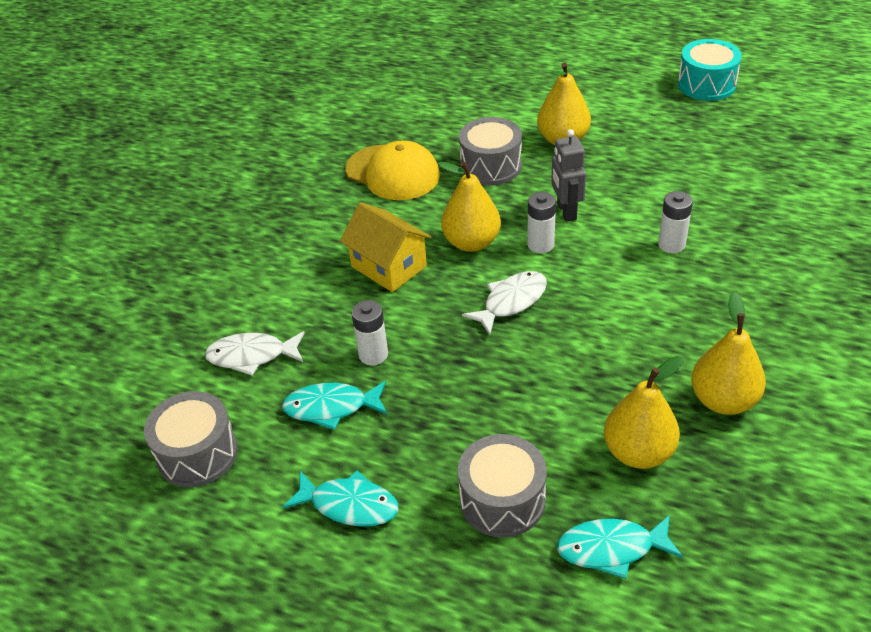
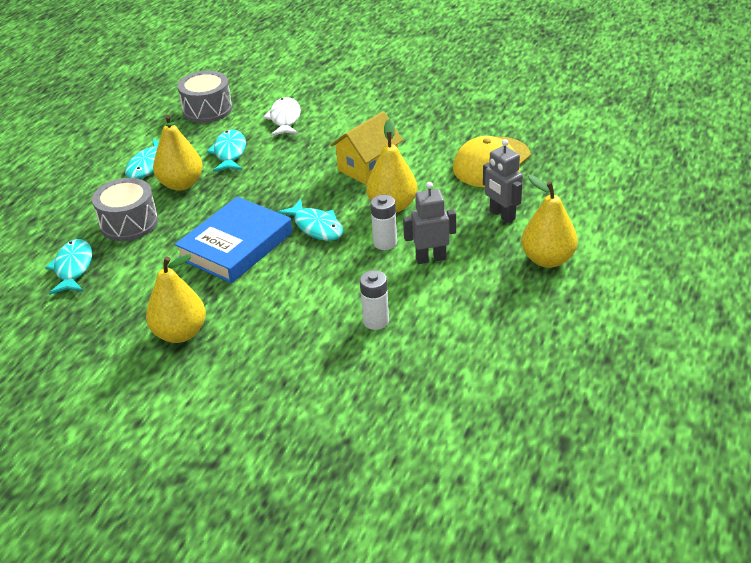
camera: 90 degrees right, 5 degrees down
(373, 355) = (274, 166): white battery -> none
(491, 166) = (502, 215): grey drum -> grey robot
(511, 302) = (316, 227): white fish -> turquoise fish
(551, 371) = (236, 246): none -> blue book
(638, 452) = (146, 284): yellow pear -> yellow pear (181, 184)
(706, 84) = (673, 376): turquoise drum -> none

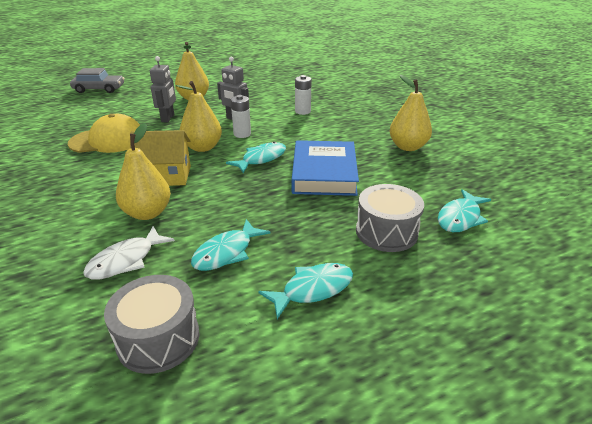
camera: 140 degrees left, 5 degrees down
(181, 184) = (306, 244): yellow pear -> yellow pear (147, 213)
(236, 246) = (324, 173): blue book -> blue book turned 75 degrees counterclockwise
(316, 227) = (261, 159): turquoise fish -> turquoise fish turned 45 degrees clockwise
(684, 202) = (99, 89): none -> grey car

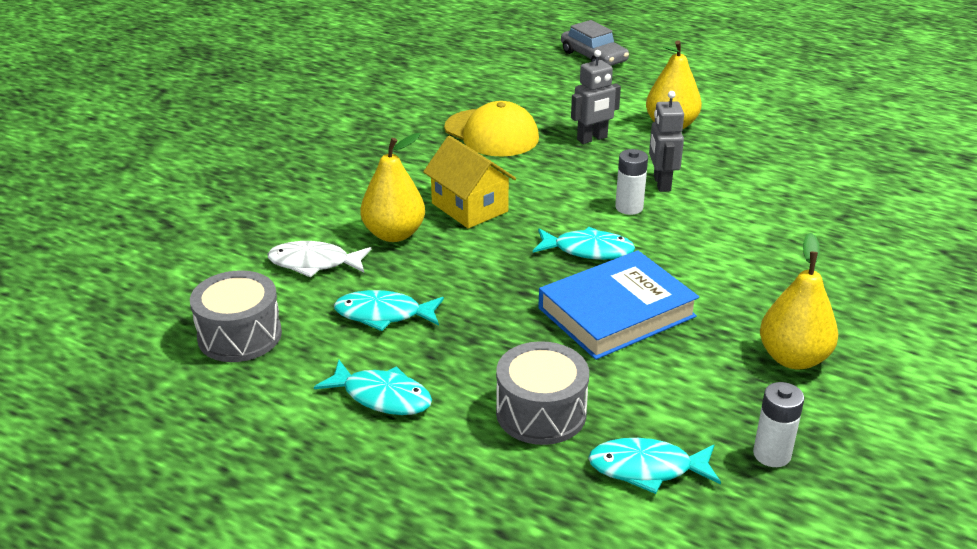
camera: 55 degrees right, 0 degrees up
(202, 147) = (558, 198): yellow pear -> none
(302, 111) = (765, 223): white battery -> white battery (772, 454)

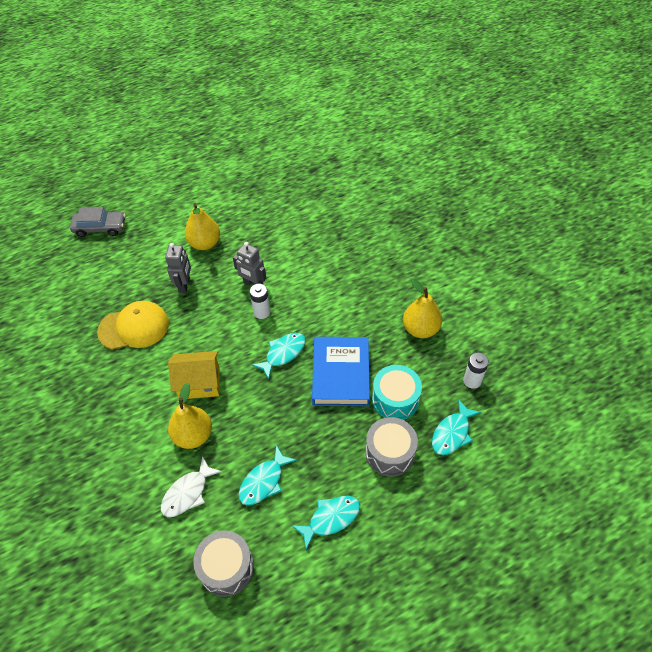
camera: 55 degrees left, 20 degrees up
(636, 382) = (395, 399): none -> turquoise drum

